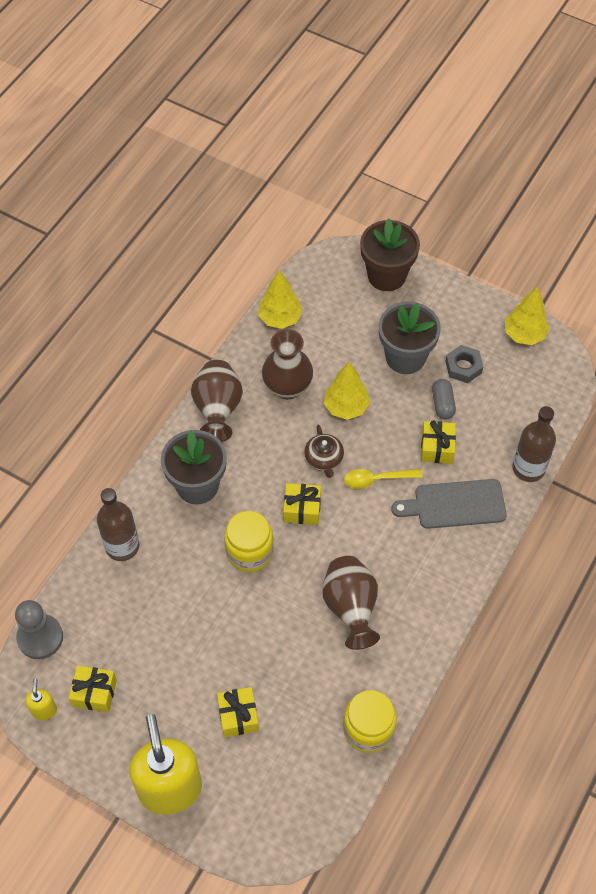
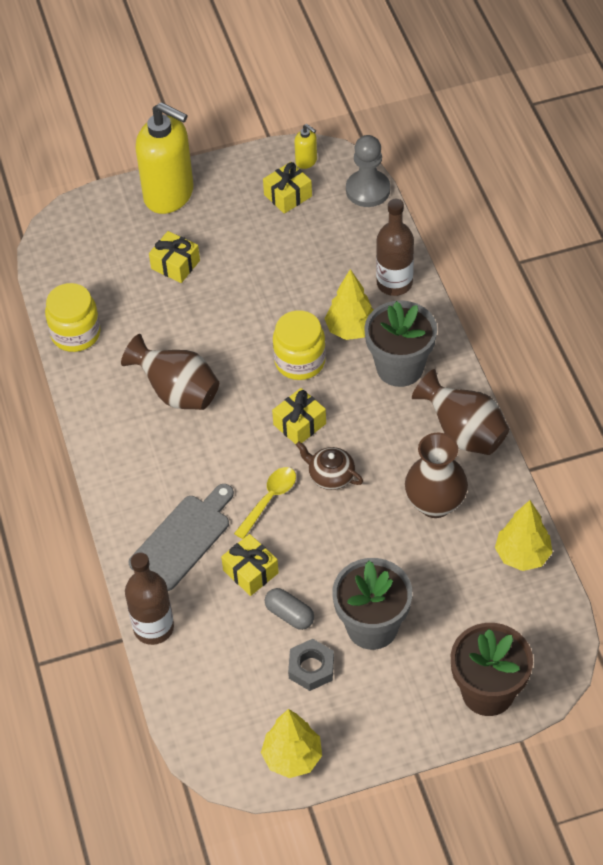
camera: 135 degrees right, 5 degrees down
(346, 407) = (367, 533): yellow tree -> yellow tree (351, 329)

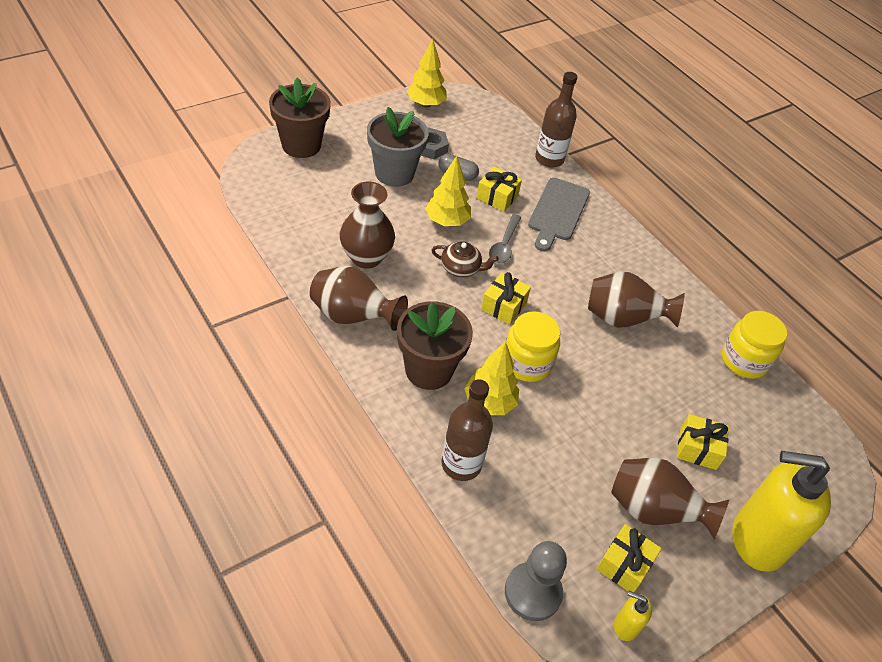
camera: 155 degrees right, 5 degrees down
(244, 226) = (653, 511): none -> brown vase
(269, 500) = (504, 245): yellow spoon -> grey spoon
(400, 367) = (428, 370): grey flower pot -> brown flower pot
(522, 555) = (285, 228): yellow tree -> yellow tree (447, 221)

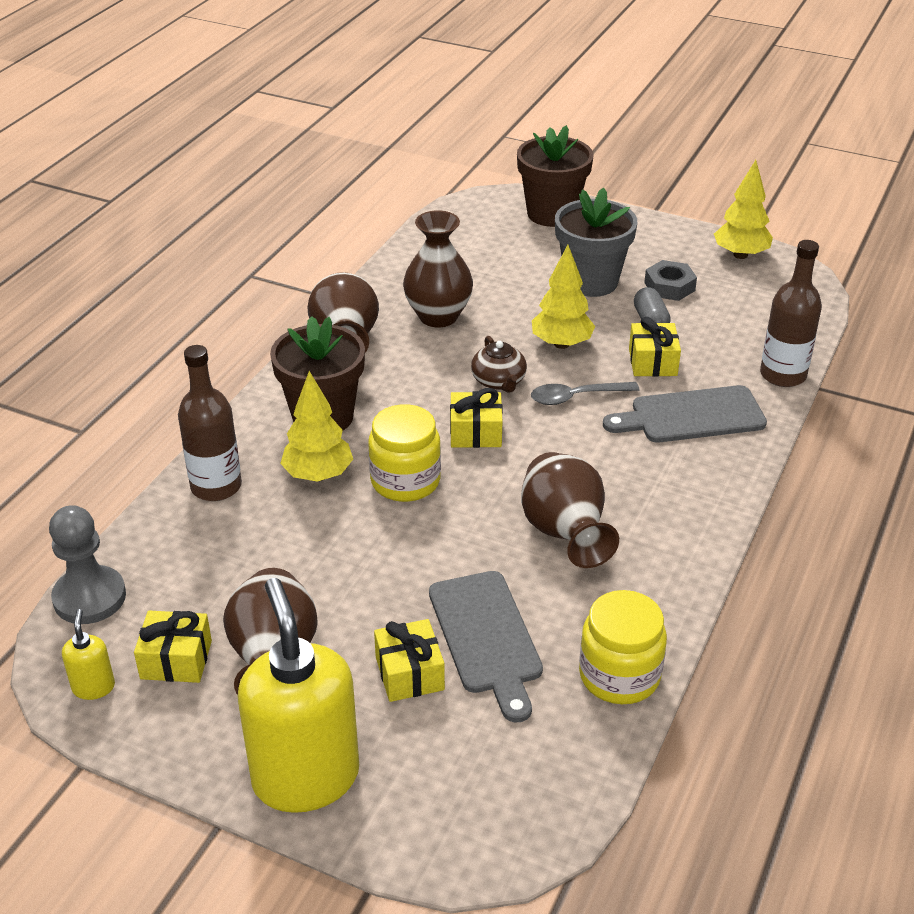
camera: 65 degrees right, 10 degrees down
(687, 399) = (487, 637): none -> grey cutting board

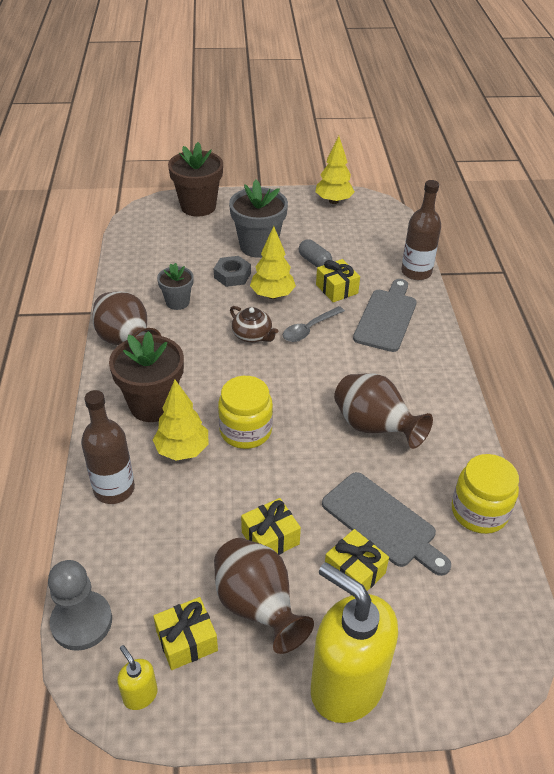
camera: 30 degrees left, 5 degrees up
(438, 316) = (177, 302): brown vase -> grey flower pot
(475, 432) = (265, 377): yellow gift -> yellow gift (270, 538)
(669, 286) = (308, 235): grey nut -> grey nut (232, 275)
(691, 416) = (386, 317): grey cutting board -> grey cutting board turned 150 degrees clockwise

